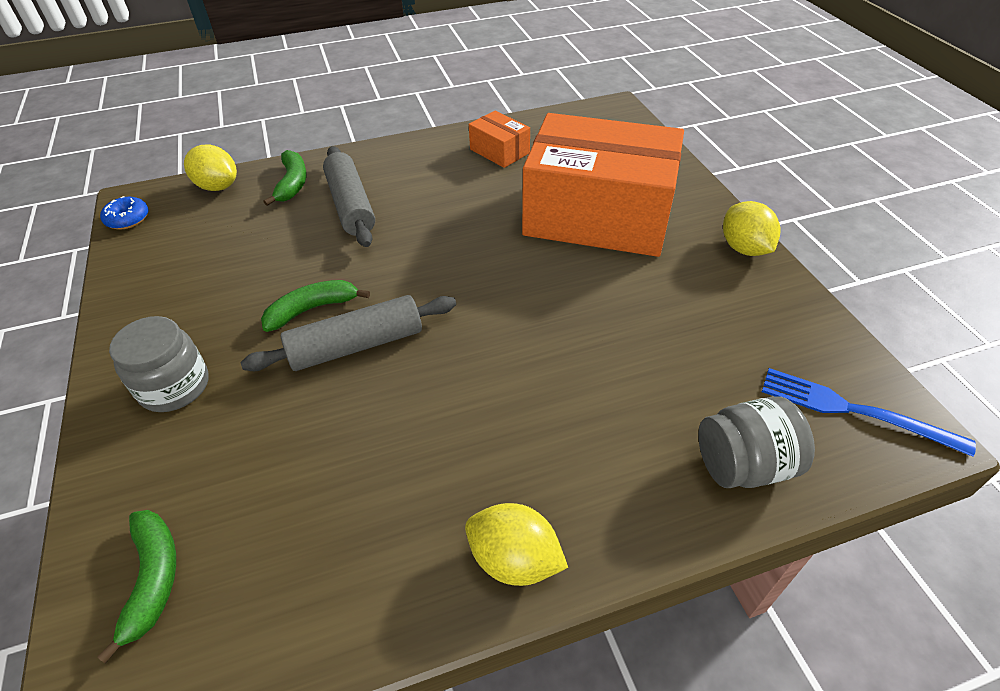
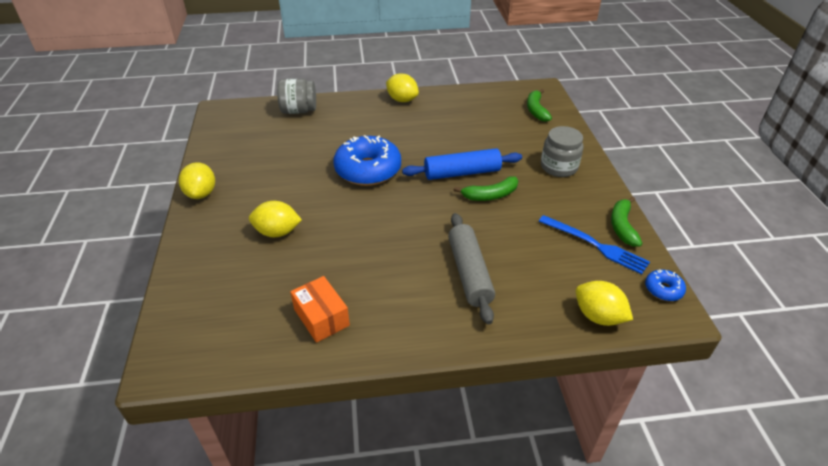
camera: 170 degrees left, 5 degrees down
(292, 183) = (526, 308): green banana -> green banana (622, 226)
(356, 345) = (462, 173): grey rolling pin -> blue rolling pin
(520, 326) = (368, 170): none -> blue donut
(598, 215) = (277, 232): orange box -> yellow lemon
(854, 410) = (235, 119): blue fork -> blue fork (595, 245)

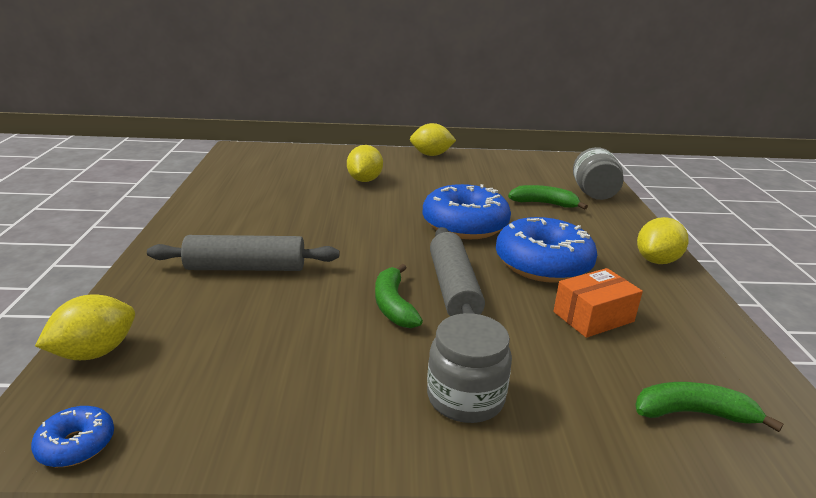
camera: 95 degrees right, 15 degrees down
(321, 317) = (241, 193): orange box -> orange box (593, 317)
(418, 139) = (543, 264): none -> blue donut
(462, 173) = (453, 289): blue rolling pin -> grey rolling pin
(595, 245) = (231, 389): blue fork -> none
(622, 226) = (258, 441): green banana -> green banana (544, 204)

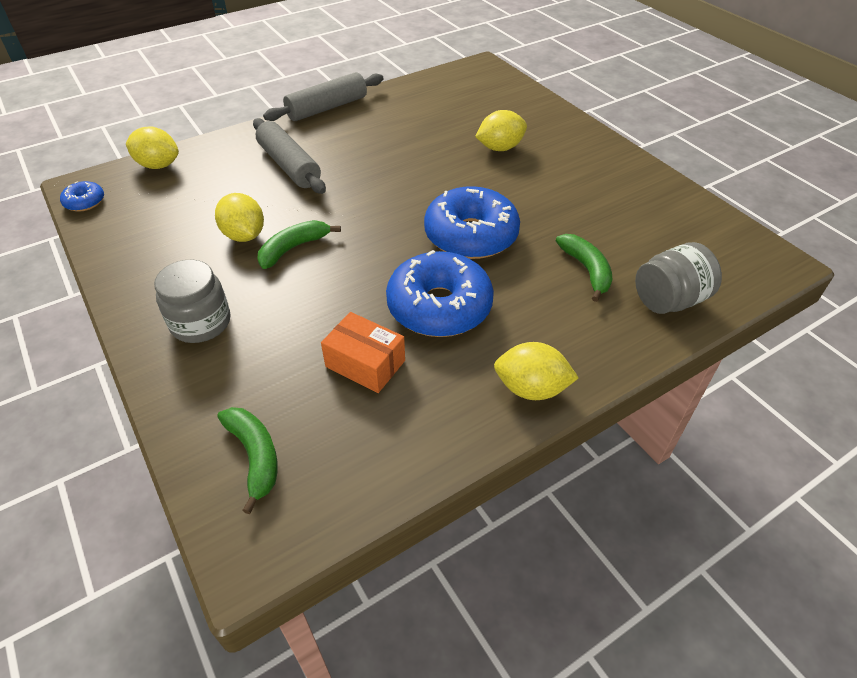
camera: 60 degrees right, 20 degrees up
(431, 155) = (619, 157): yellow lemon -> yellow lemon (244, 235)
(453, 289) = (344, 269): grey rolling pin -> grey rolling pin (327, 108)

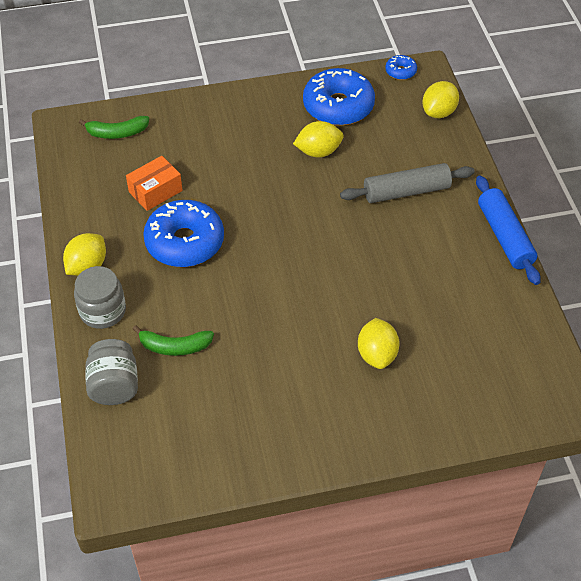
camera: 110 degrees right, 5 degrees up
(201, 323) = (234, 121): grey jar -> grey jar (103, 311)
(293, 248) = (289, 176): green banana -> none
(327, 108) = (505, 236): grey rolling pin -> blue rolling pin
(471, 235) = (253, 286): blue donut -> blue donut (338, 106)

